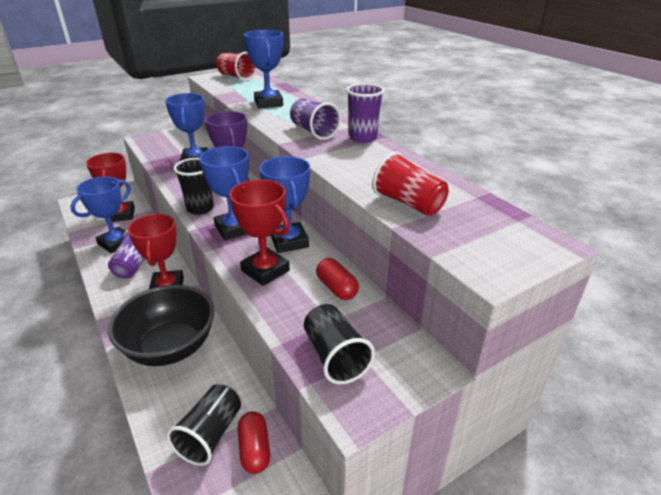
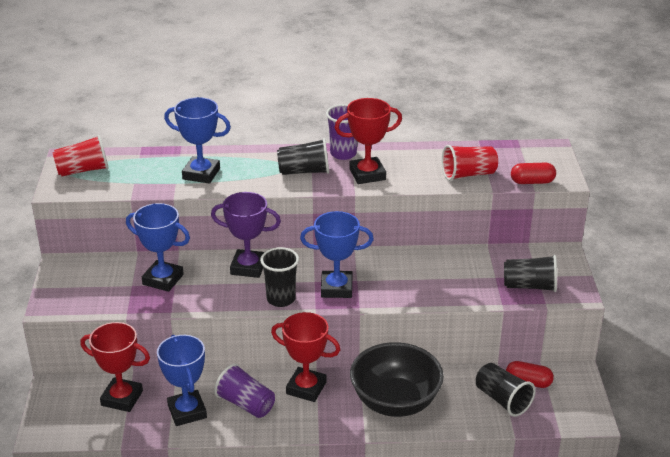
camera: 60 degrees left, 0 degrees up
(265, 270) = (414, 288): red trophy -> red trophy (367, 174)
(289, 241) = (383, 265): blue trophy -> none
(314, 131) = (304, 171): purple cup -> black cup
(336, 288) = (462, 262): red capsule -> red capsule (532, 182)

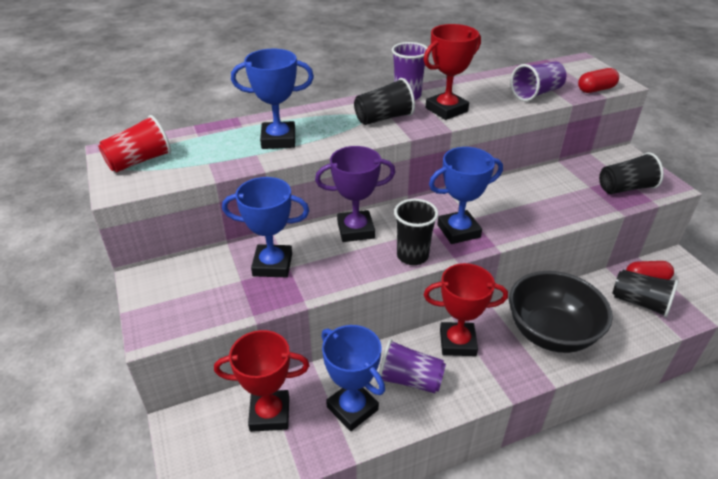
camera: 20 degrees left, 5 degrees up
(468, 174) = (536, 93): red cup -> purple cup

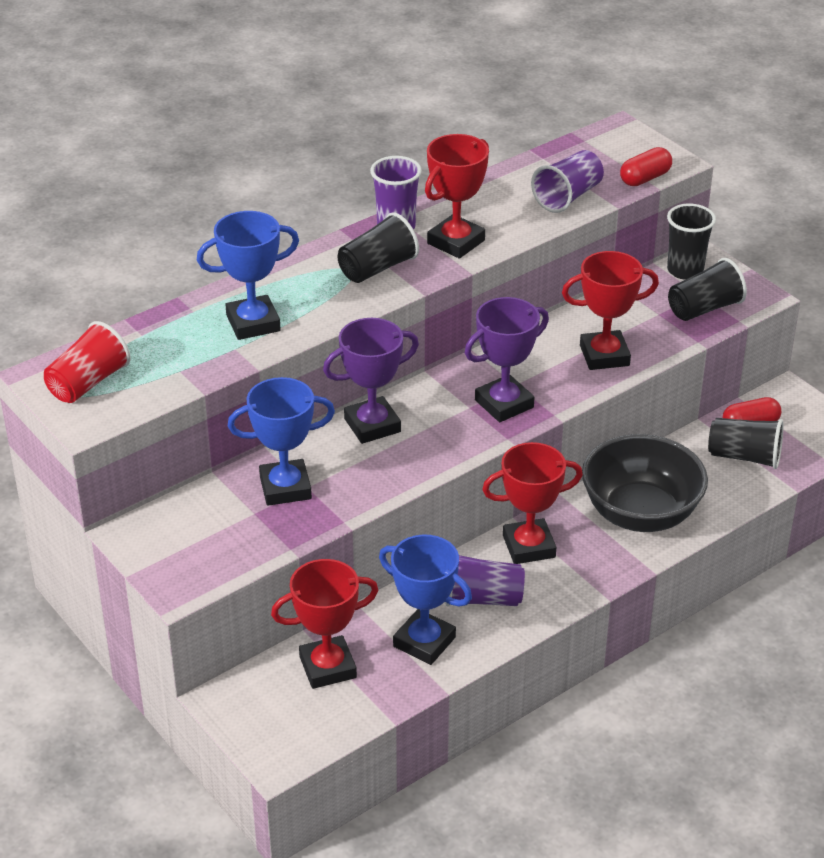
camera: 15 degrees left, 0 degrees up
(412, 256) = (456, 446): black cup -> black cup (685, 270)
(458, 231) = (504, 404): blue trophy -> purple trophy
(543, 209) = (604, 355): none -> red trophy

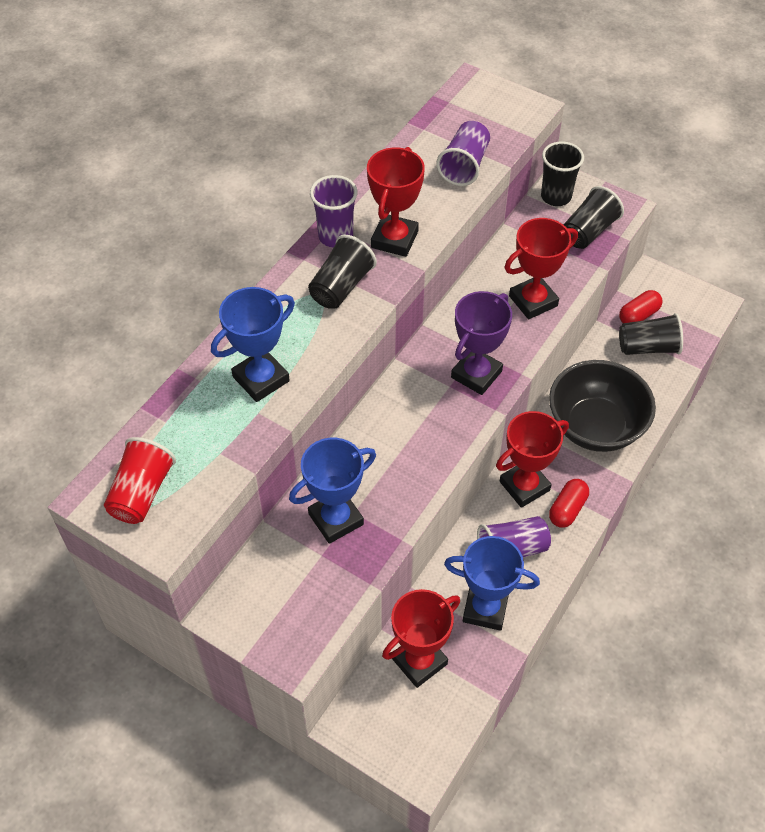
camera: 20 degrees left, 15 degrees up
(372, 425) = (378, 429): purple trophy -> none
(645, 178) = (517, 130): red capsule -> red capsule (567, 509)

